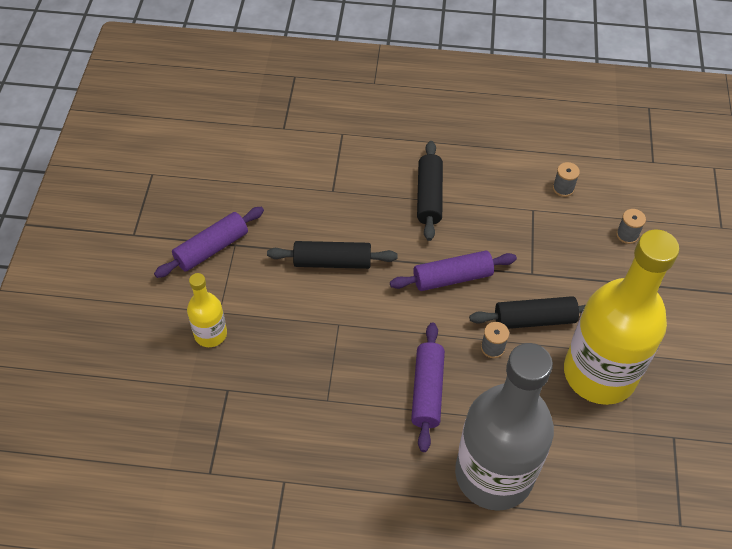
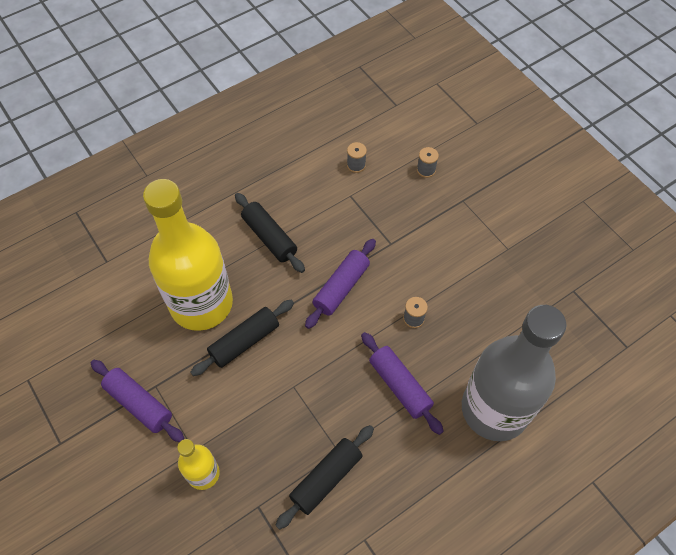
camera: 40 degrees left, 5 degrees up
(211, 248) = (139, 404): purple rolling pin -> purple rolling pin turned 60 degrees counterclockwise
(534, 319) = (422, 276): black rolling pin -> black rolling pin (326, 478)
(599, 373) = (494, 283): yellow bottle -> yellow bottle (201, 304)

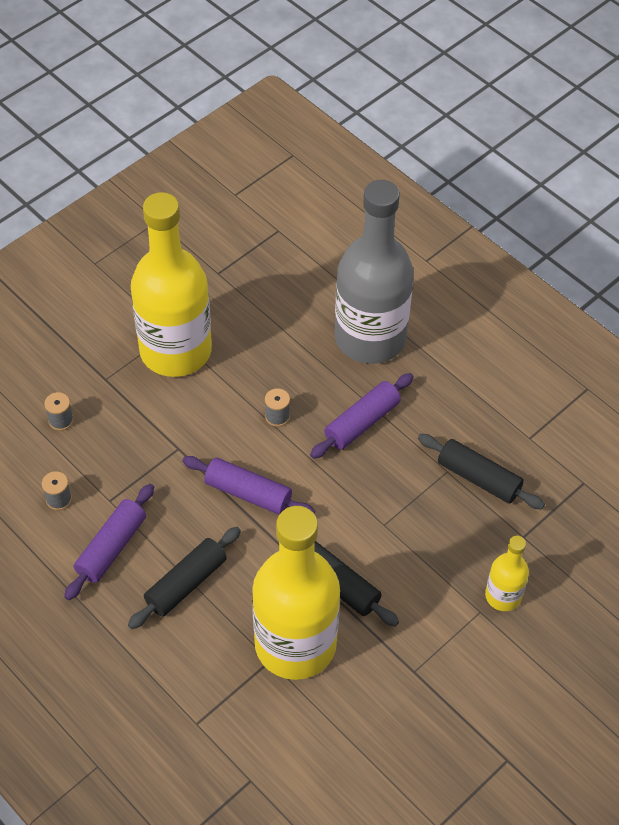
camera: 100 degrees left, 5 degrees down
(139, 404) = (440, 683): purple rolling pin -> purple rolling pin (111, 547)
(488, 250) = (175, 350): none -> yellow bottle

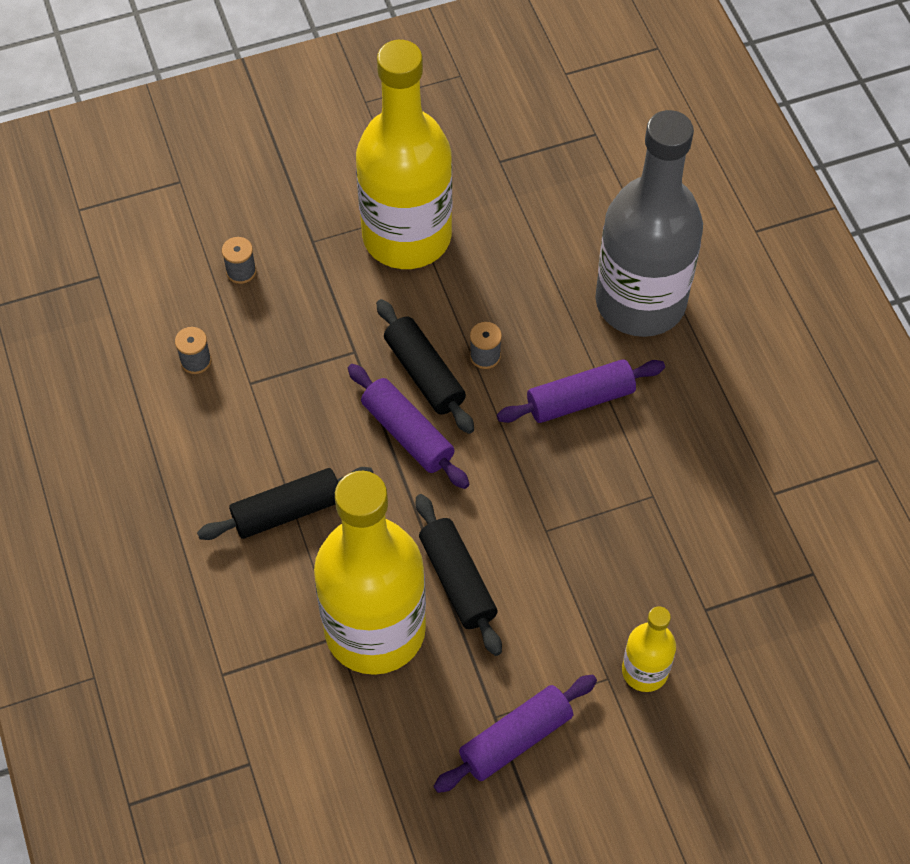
camera: 25 degrees right, 5 degrees up
(111, 547) = (226, 438): purple rolling pin -> purple rolling pin (515, 739)
(478, 478) = (686, 519): black rolling pin -> black rolling pin (424, 374)

